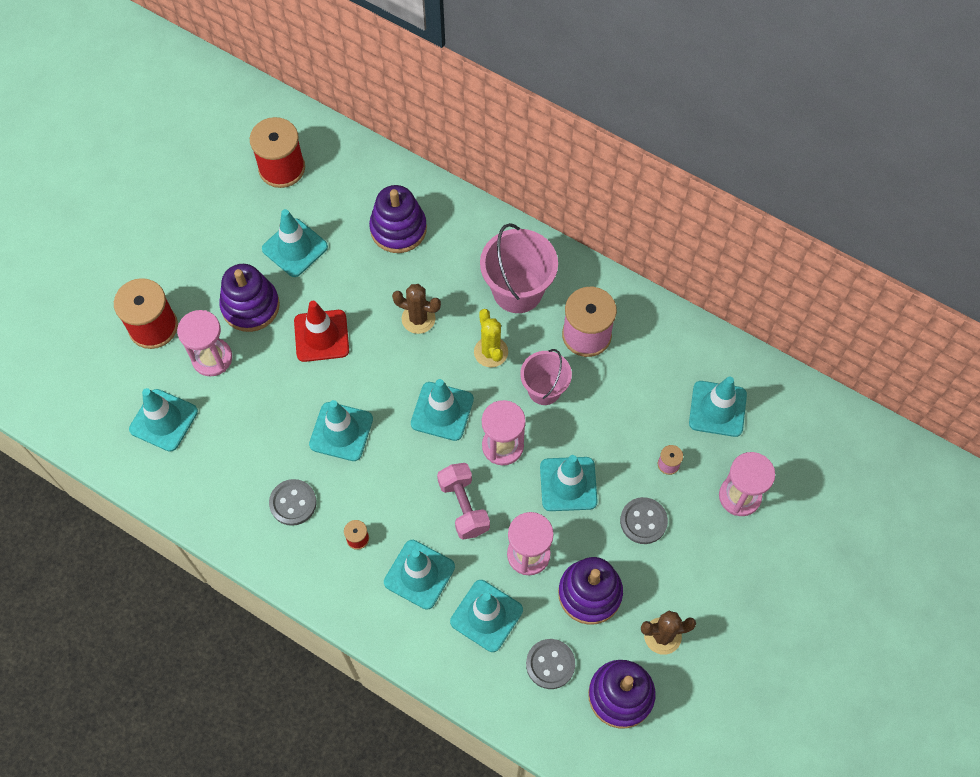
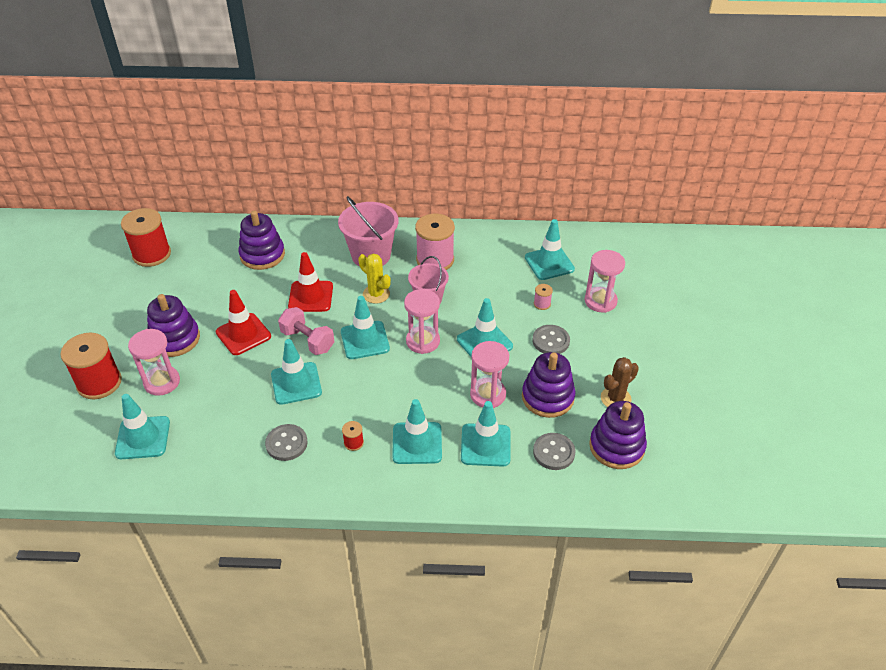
camera: 30 degrees left, 20 degrees down
(295, 248) = (190, 293): turquoise traffic cone -> none
(418, 318) = (311, 296): brown cactus -> red traffic cone
(464, 506) = (420, 387): pink dumbbell -> pink dumbbell (308, 340)

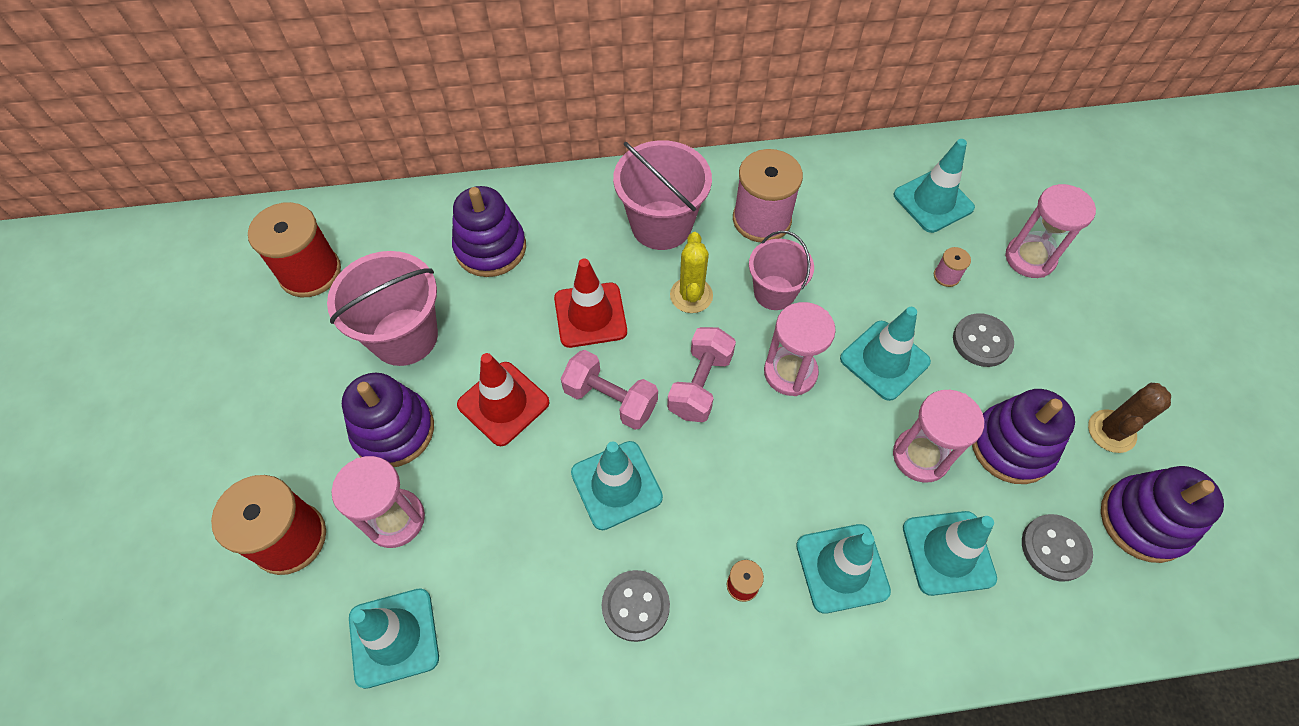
camera: 10 degrees left, 15 degrees up
(196, 293) = (404, 337): none -> pink bucket
(365, 340) = (700, 384): turquoise traffic cone -> pink dumbbell
(376, 294) = (691, 295): yellow cactus -> yellow cactus turned 60 degrees clockwise

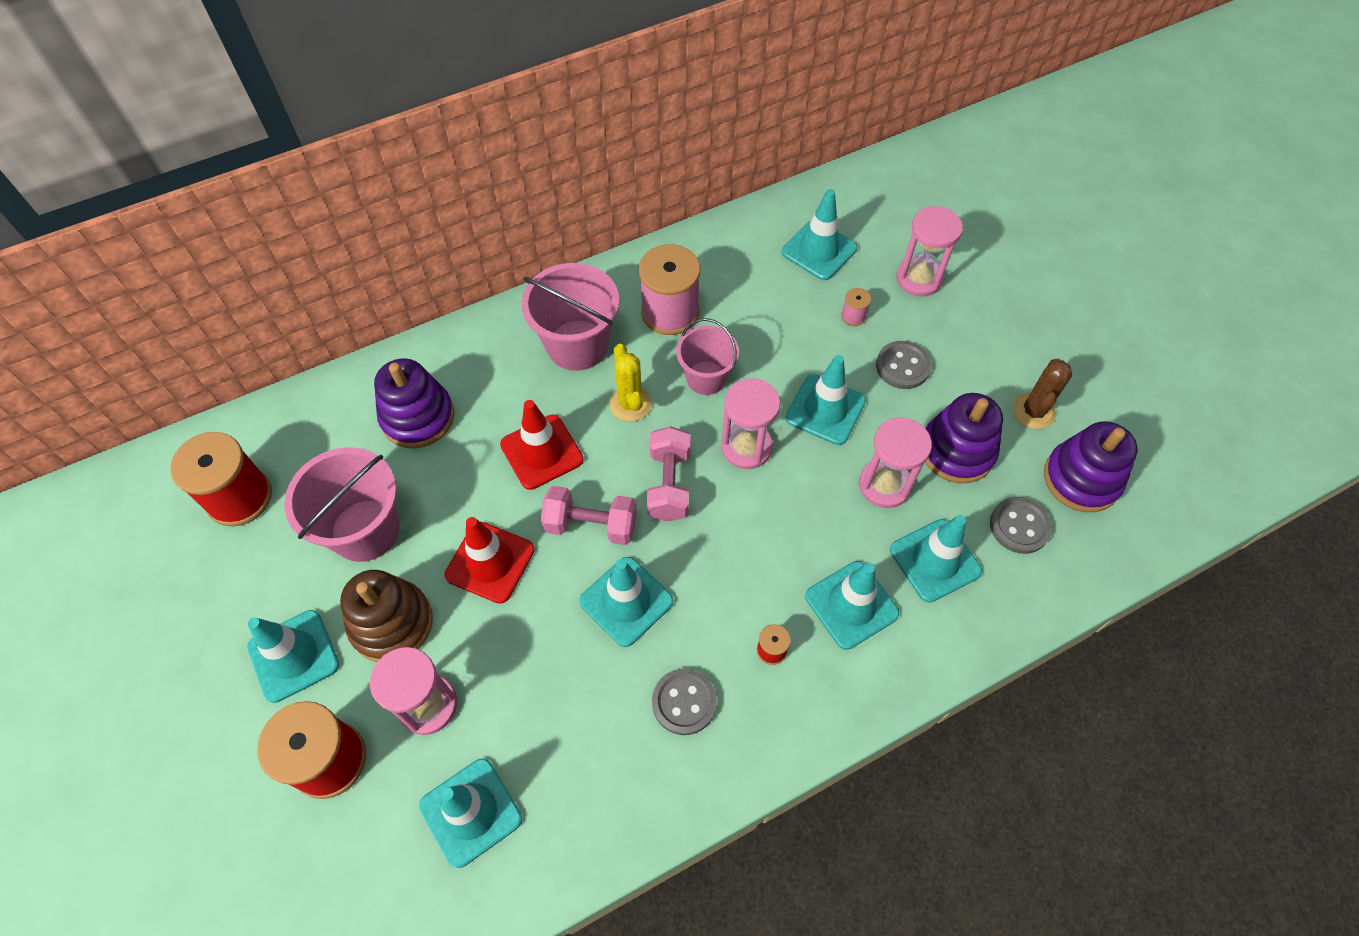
camera: 20 degrees left, 0 degrees up
(298, 430) = (294, 656): none -> turquoise traffic cone
(394, 430) = (392, 623): purple stacking toy -> brown stacking toy

